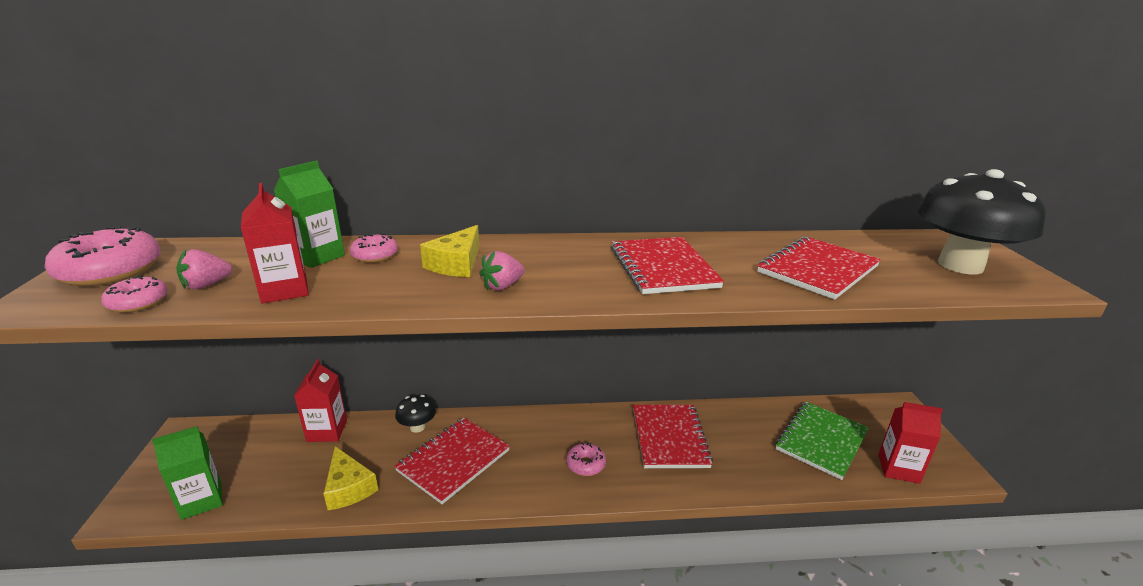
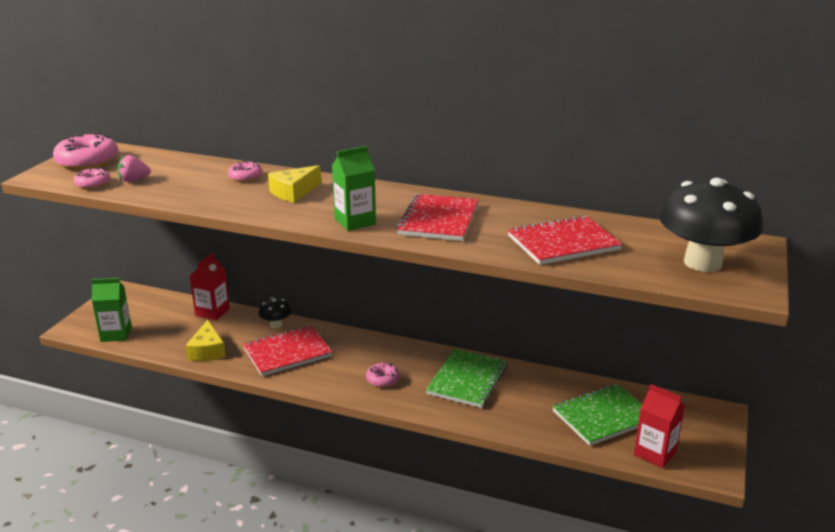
camera: 25 degrees right, 0 degrees up
(284, 290) = (174, 191): red carton -> none
(317, 256) = (209, 172): green carton -> green carton (355, 222)
(502, 286) = (309, 212): pink strawberry -> none
(669, 437) = (467, 380): red notebook -> green notebook

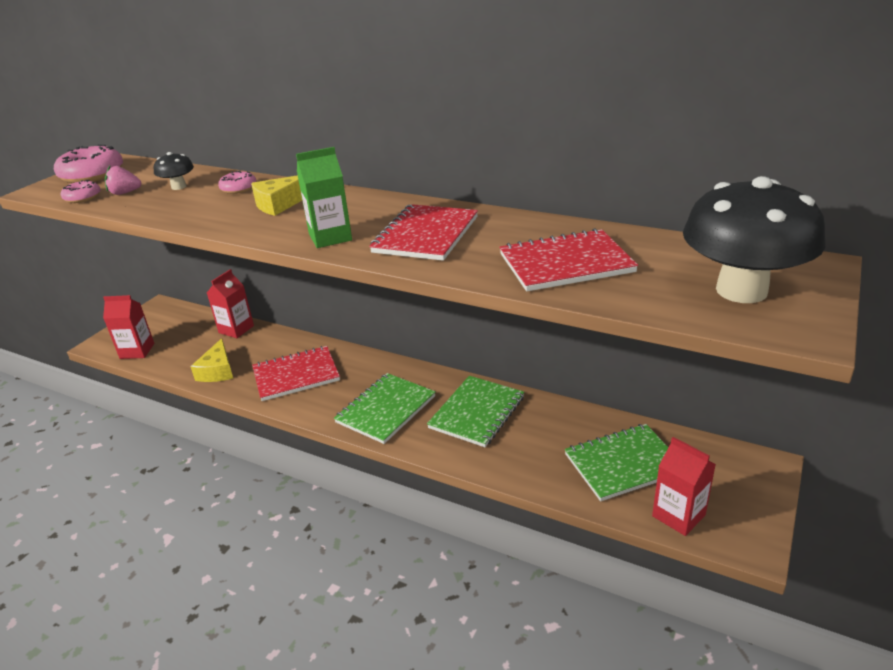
camera: 10 degrees right, 5 degrees up
(116, 334) = (137, 351): green carton -> red carton
(276, 325) = (294, 344): black mushroom -> black mushroom (179, 187)
(383, 380) = (386, 409): pink donut -> green notebook

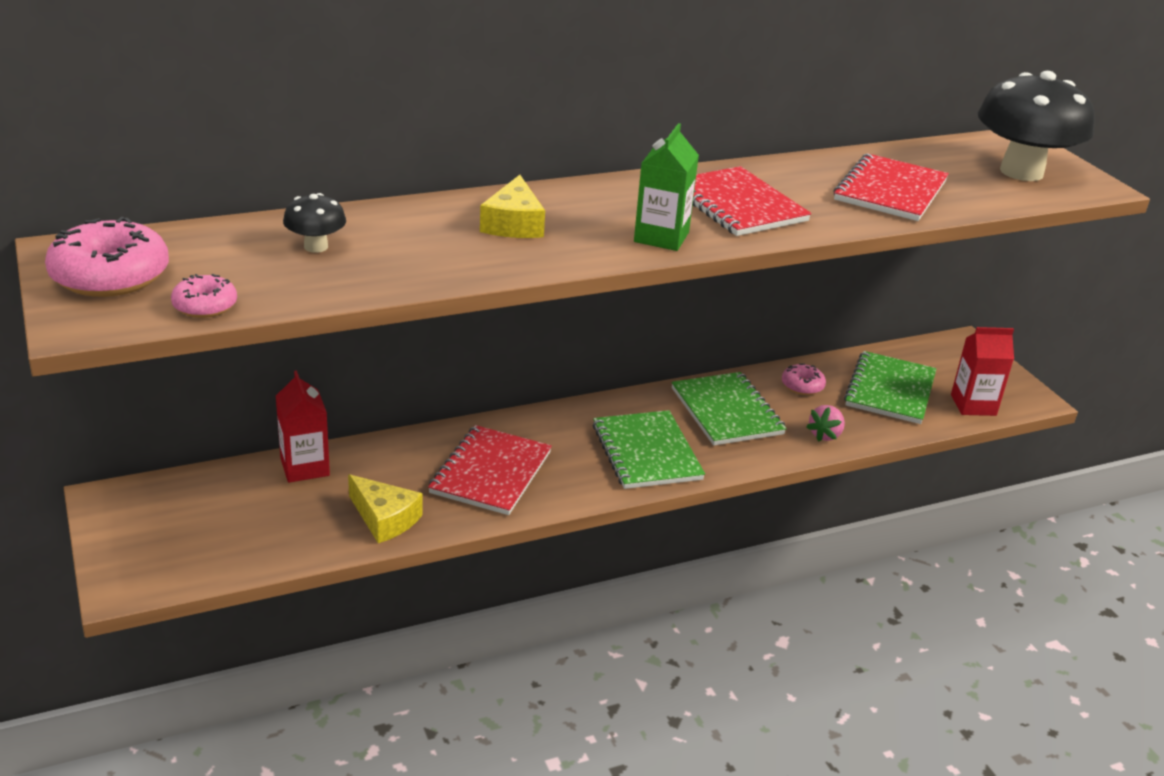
camera: 55 degrees left, 0 degrees up
(125, 193) = (256, 279): pink strawberry -> pink strawberry (825, 435)
(137, 351) = (211, 560): red carton -> none
(238, 188) = (409, 223): pink donut -> pink donut (802, 386)

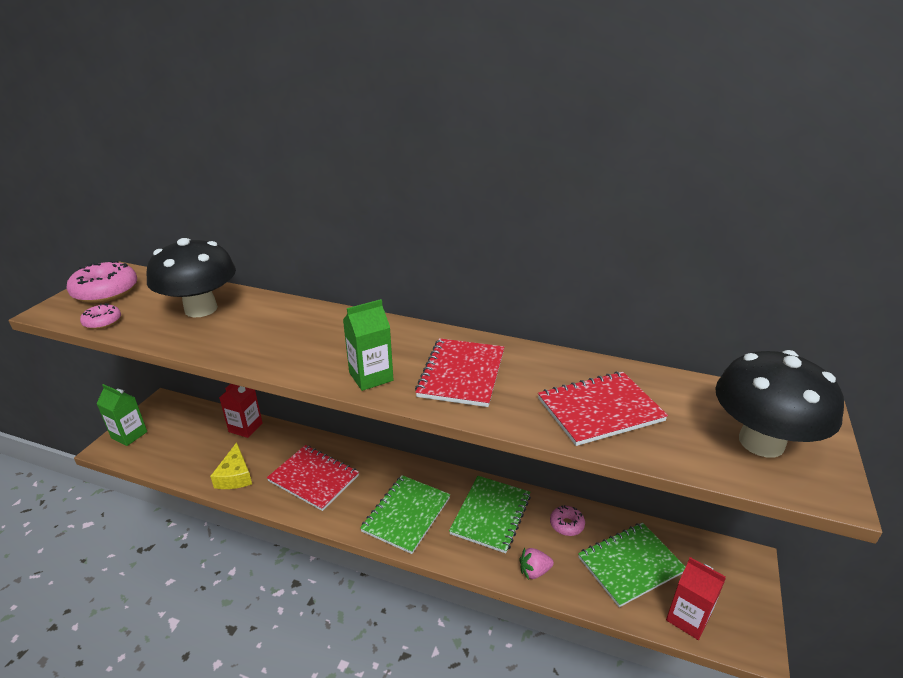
camera: 45 degrees right, 0 degrees up
(130, 557) = (129, 435): none -> green carton
(316, 247) = (201, 309): black mushroom -> black mushroom, size x2.20
(491, 472) = (313, 478): red notebook -> red notebook turned 60 degrees clockwise
(513, 224) = (310, 333): yellow cheese -> none

